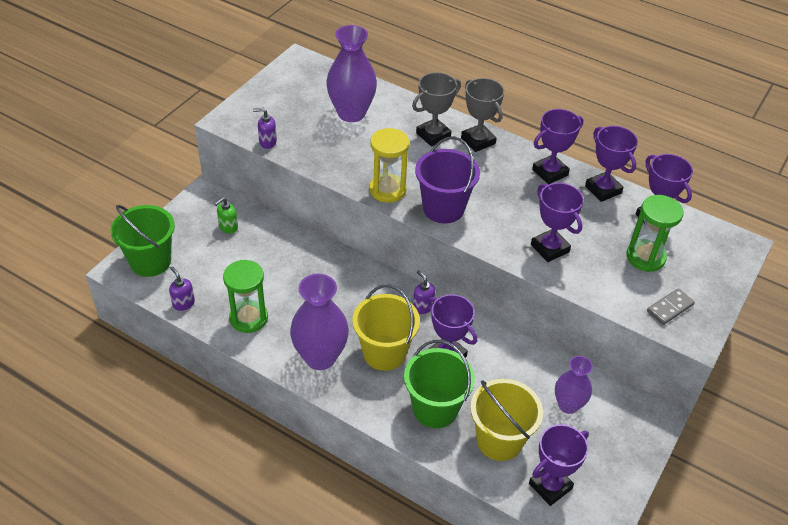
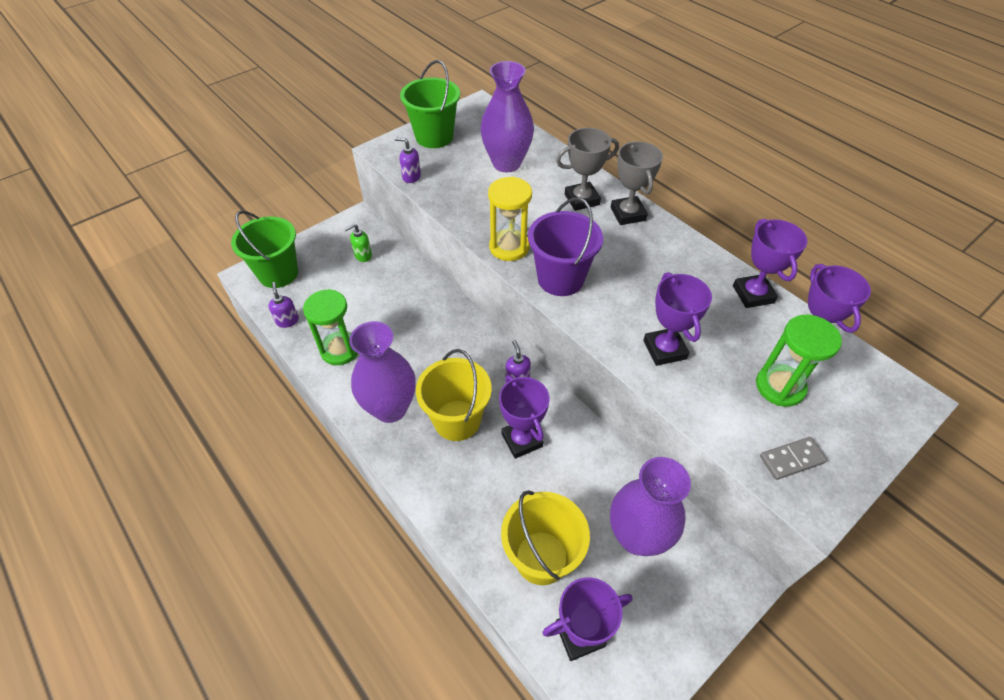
camera: 20 degrees right, 5 degrees up
(435, 409) = (485, 498): green bucket -> green bucket (434, 137)
(550, 172) = (696, 263): purple trophy -> none
(568, 405) = (637, 536): purple vase -> purple vase, size x1.62

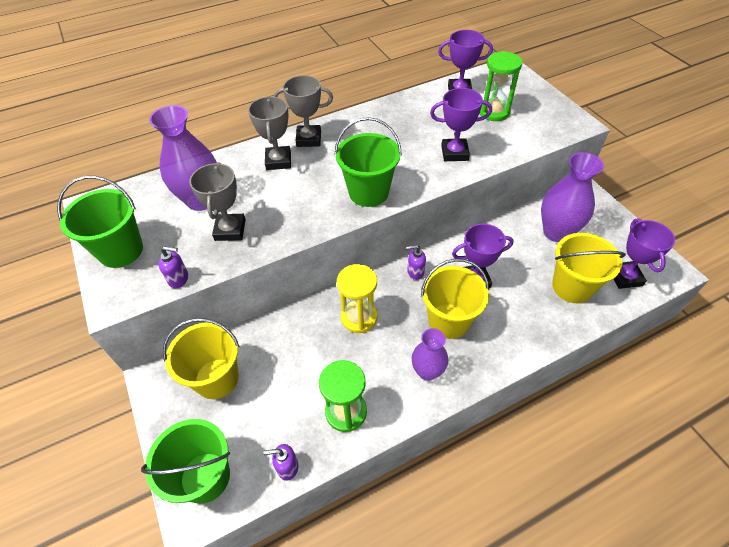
camera: 75 degrees left, 0 degrees up
(363, 255) = (216, 378): green soap dispenser -> yellow bucket
(390, 408) = (427, 371): purple vase -> purple vase, size x0.62
(411, 177) = (179, 279): purple soap dispenser -> purple soap dispenser turned 120 degrees counterclockwise
(474, 191) = (230, 230): none -> grey trophy
(509, 247) = (319, 218): yellow hourglass -> yellow hourglass (359, 317)
(560, 279) = (368, 192): purple bucket -> green bucket
(753, 294) = (414, 101): purple trophy -> none
(791, 459) = (548, 123): grey domino -> none

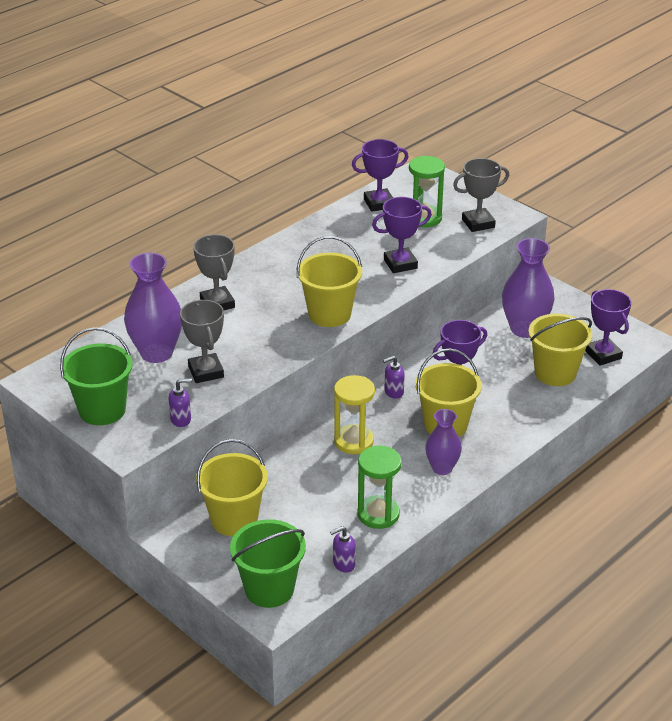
camera: 20 degrees left, 15 degrees down
(309, 139) = (238, 277): grey trophy -> grey trophy (478, 223)
(368, 192) = (329, 314): green bucket -> yellow bucket

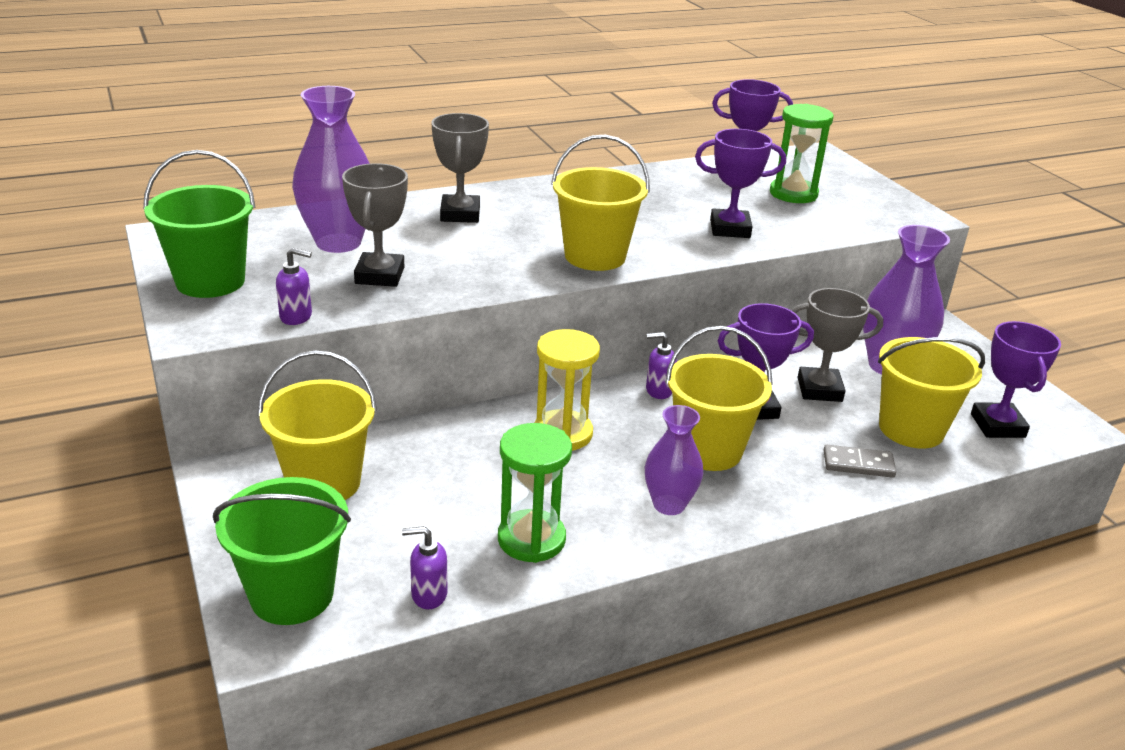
camera: 20 degrees right, 5 degrees down
(478, 223) = (864, 213): grey trophy -> grey trophy (819, 389)
(535, 407) = (858, 464): none -> grey domino

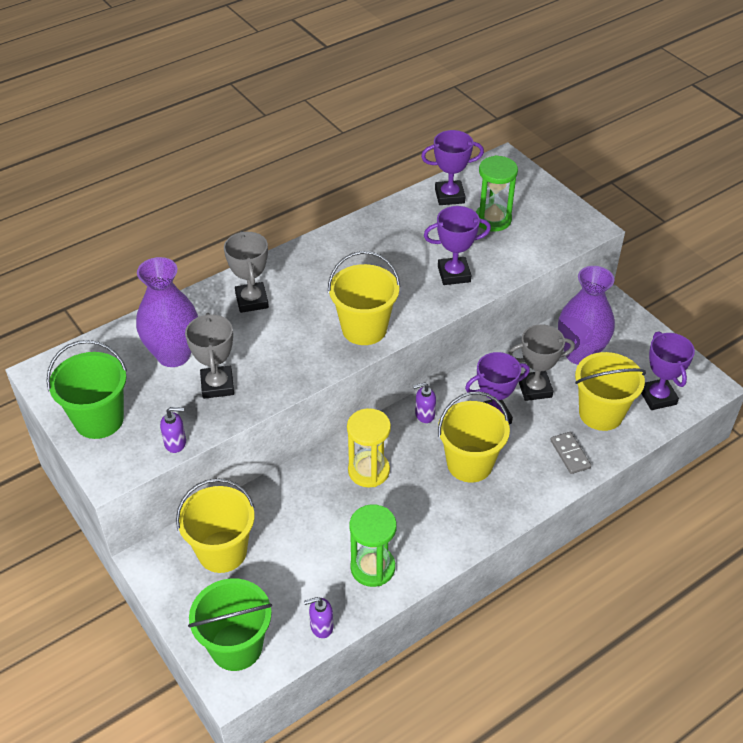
camera: 10 degrees left, 15 degrees up
(669, 504) = (453, 518): purple vase -> none
(858, 464) = (570, 454): grey domino -> grey domino turned 75 degrees clockwise

